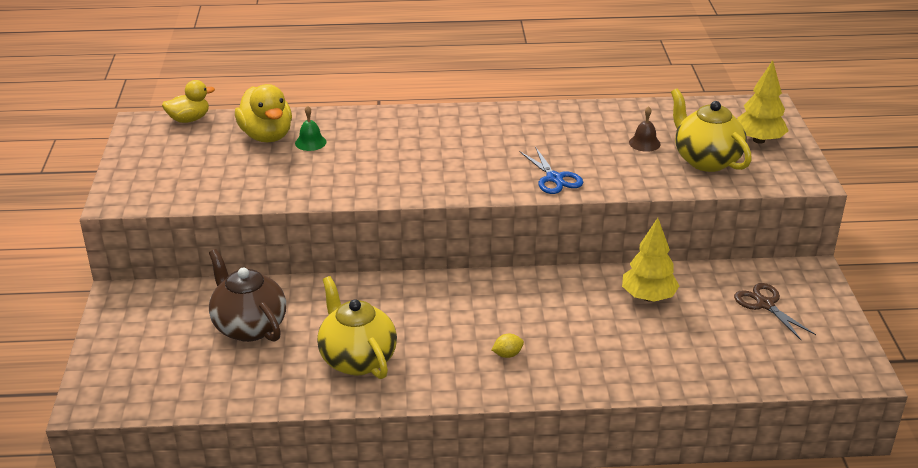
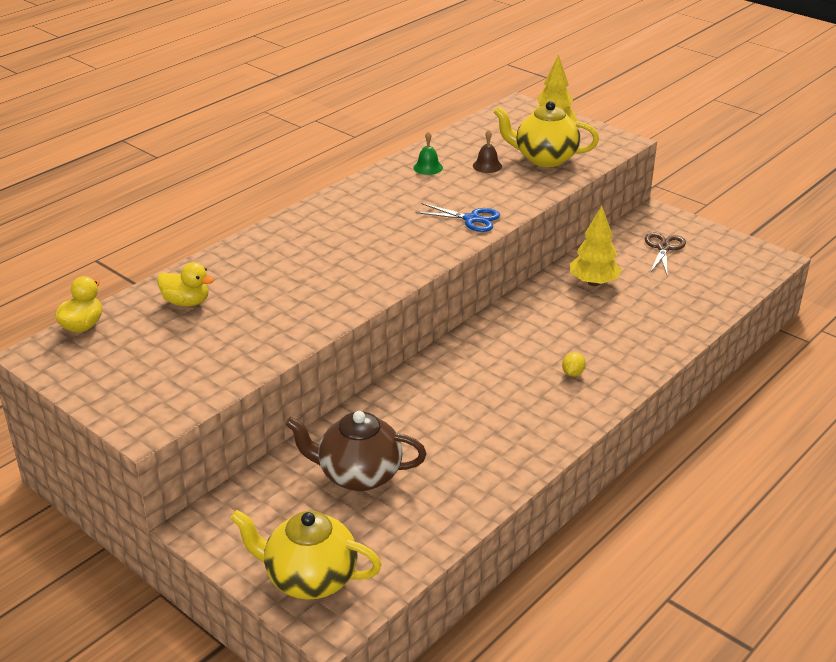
camera: 45 degrees left, 0 degrees up
(267, 136) = (186, 302): yellow duck -> yellow duck, size x0.65
(310, 142) = (236, 288): green bell -> green bell (428, 167)
(357, 359) = (481, 443): yellow teapot -> yellow teapot (309, 578)
(765, 304) = (663, 248): brown scissors -> brown scissors turned 90 degrees clockwise

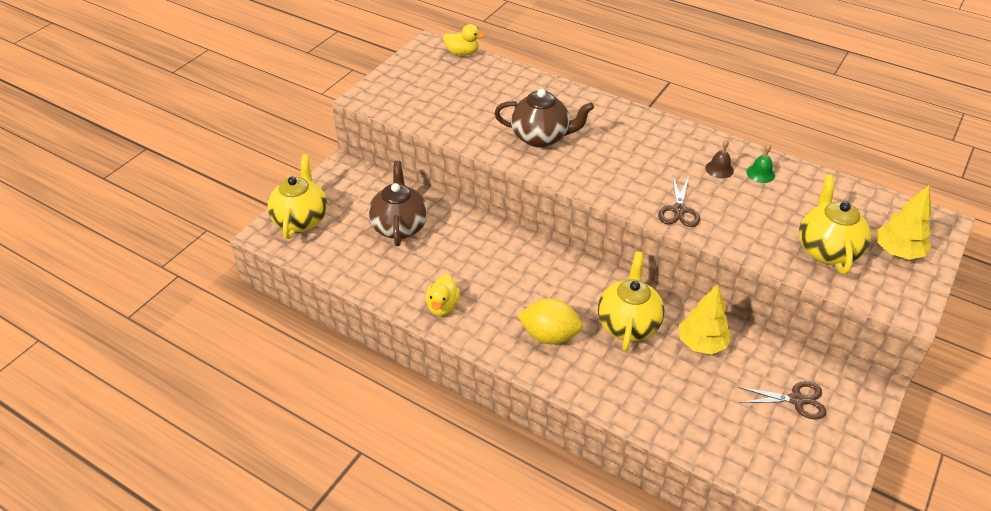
camera: 80 degrees right, 10 degrees up
(186, 302) = (501, 86): yellow duck -> yellow duck (443, 306)
(312, 285) = (541, 137): none -> brown teapot
(471, 219) = (679, 210): blue scissors -> brown scissors
(487, 166) = (787, 211): brown bell -> brown bell (719, 169)
(562, 320) = (628, 324): none -> yellow teapot
(572, 373) = (549, 335): yellow lemon -> yellow lemon, size x2.21

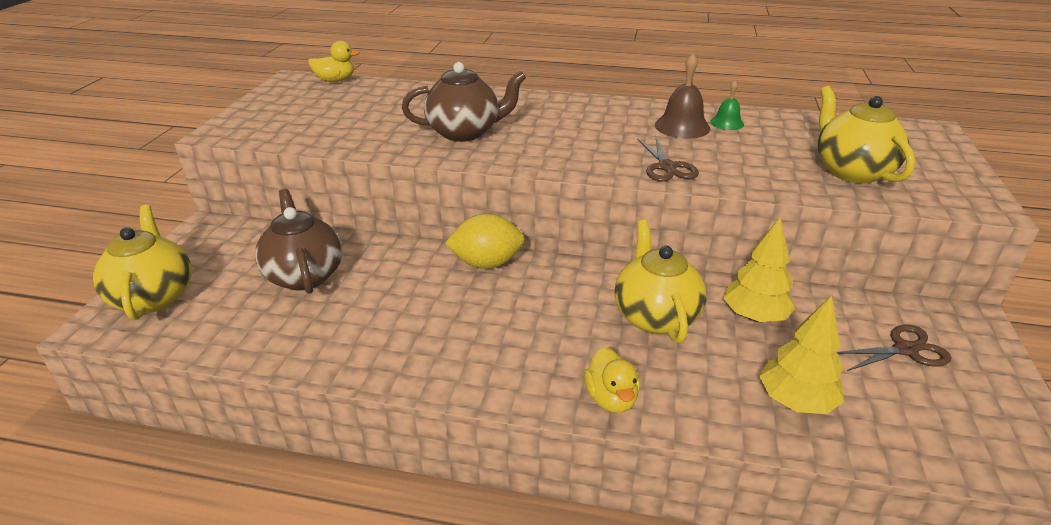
camera: 20 degrees left, 10 degrees down
(443, 306) = (399, 355): yellow duck -> yellow duck (611, 398)
(549, 335) = (564, 354): yellow lemon -> yellow lemon (487, 263)
(719, 169) = (682, 126): brown bell -> brown bell, size x1.65
(897, 252) = (919, 160): yellow tree -> yellow tree (796, 401)

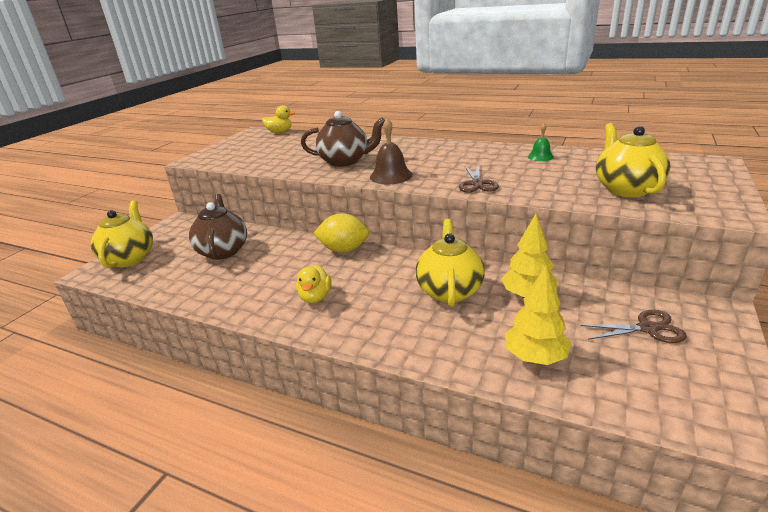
camera: 15 degrees right, 5 degrees down
(611, 398) = (391, 342): yellow duck -> yellow duck (315, 297)
(682, 126) = (504, 158): brown bell -> brown bell (391, 176)

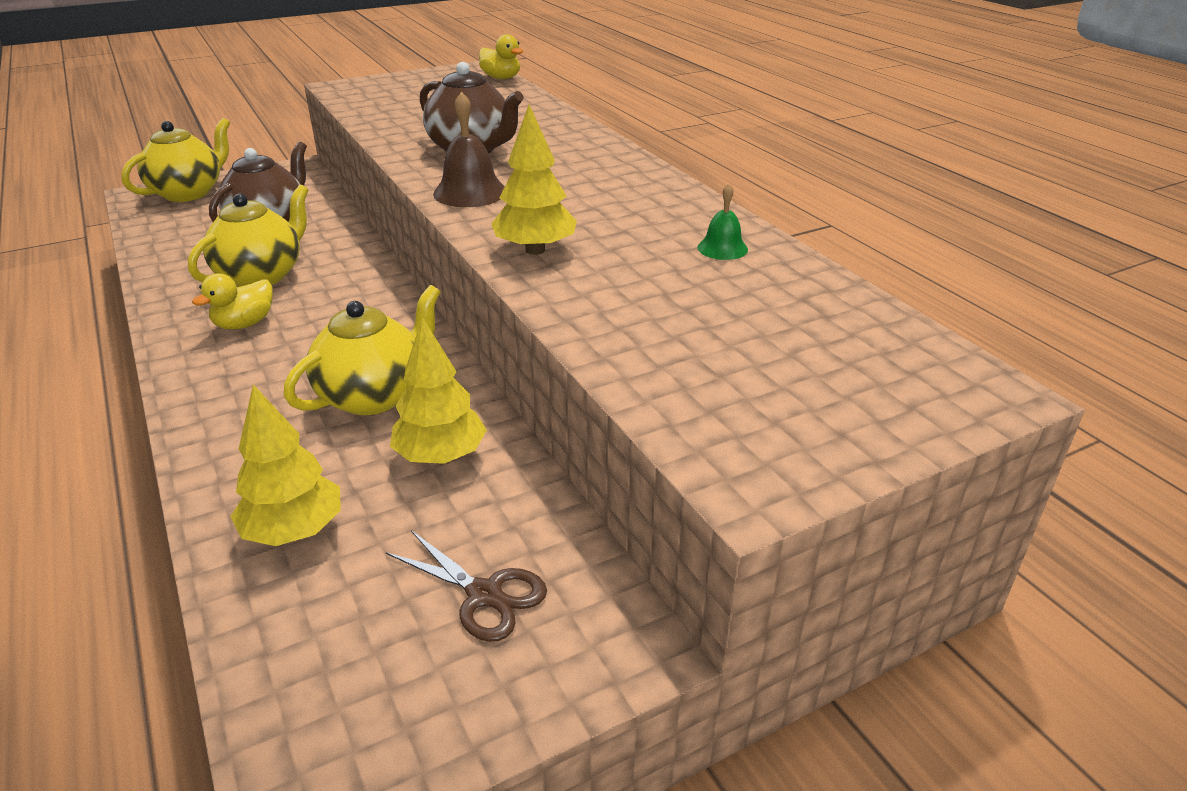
camera: 35 degrees right, 5 degrees up
(344, 250) = (372, 282): yellow lemon -> none
(477, 184) = (535, 250): brown scissors -> yellow tree
(626, 189) = (706, 357): yellow teapot -> yellow teapot (262, 275)

